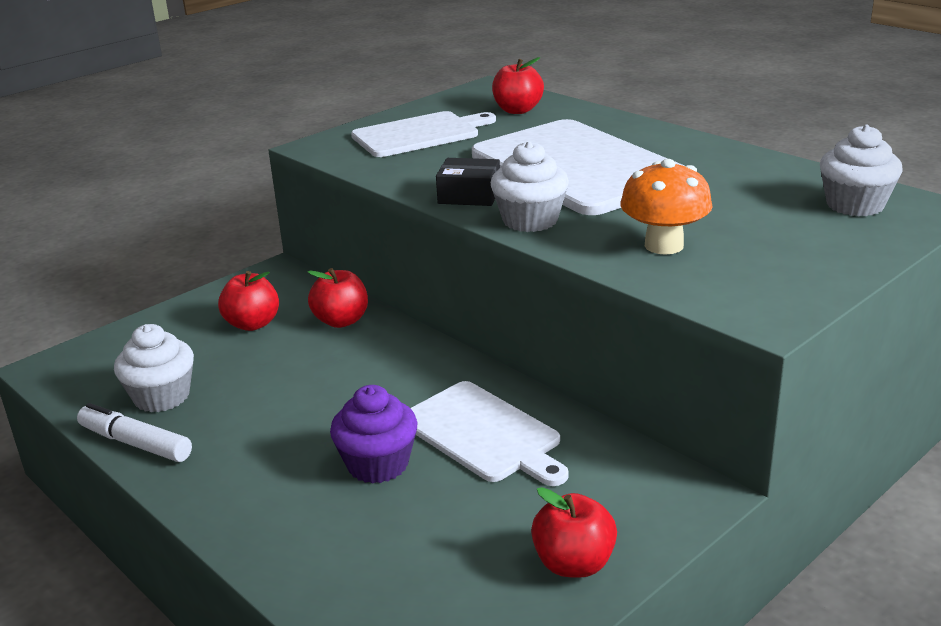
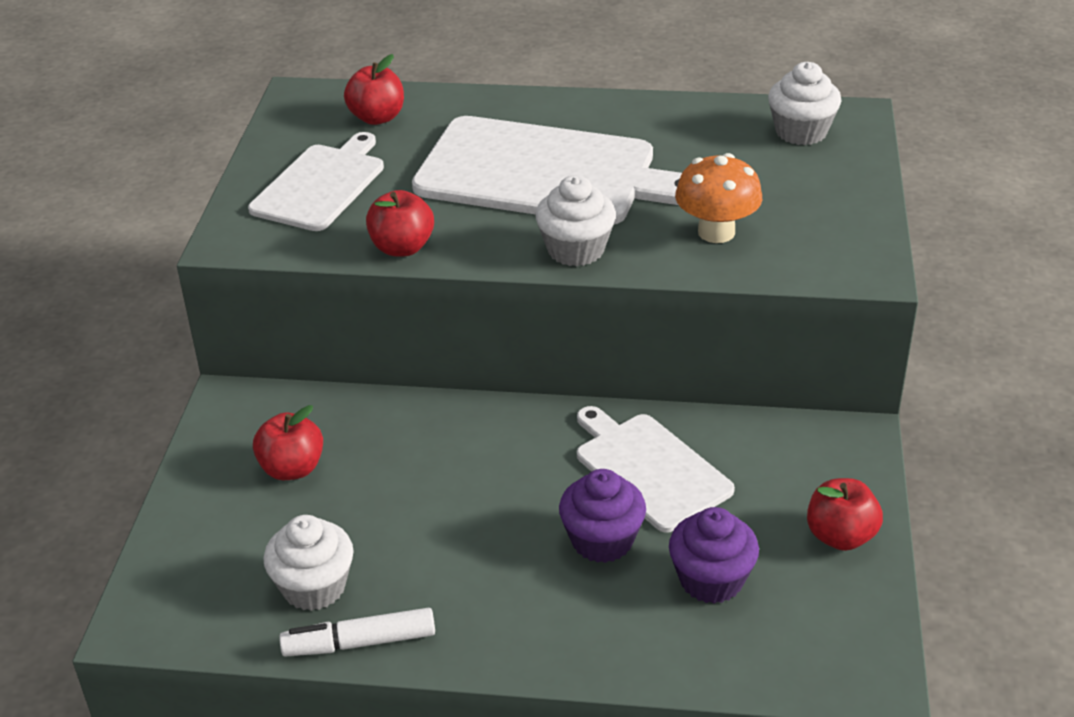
camera: 40 degrees left, 10 degrees up
(341, 321) = (378, 423): red apple -> red apple (402, 248)
(418, 536) = (711, 580): none -> purple cupcake
(469, 195) = (481, 243): black box -> none
(483, 434) = (649, 469): white cutting board -> white cutting board turned 135 degrees counterclockwise

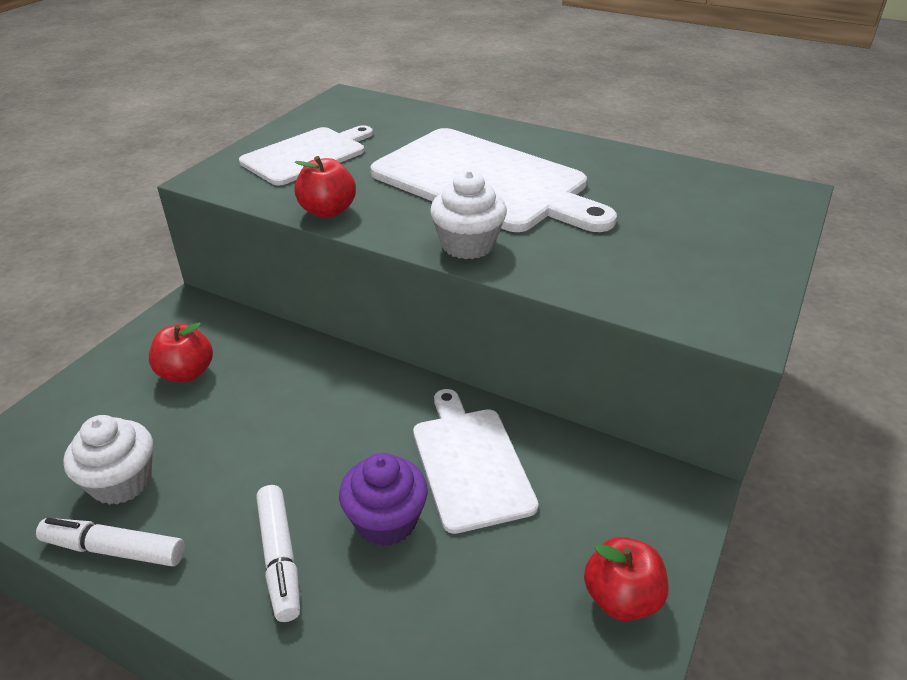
camera: 20 degrees right, 0 degrees up
(377, 118) = (387, 120): red apple -> none
(524, 599) = (280, 557): none -> white marker
(711, 580) = (463, 601): purple cupcake -> none
(716, 232) = (604, 259): orange mushroom -> none
(801, 132) = (732, 195): white cupcake -> none

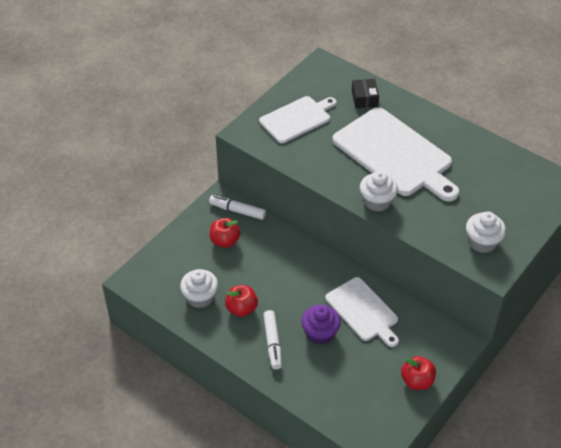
camera: 10 degrees right, 10 degrees up
(115, 550) = (202, 329): white marker -> white marker (237, 211)
(328, 211) = (307, 167): red apple -> red apple (241, 309)
(418, 125) = (364, 98): none -> black box
(470, 463) = (363, 311): white cutting board -> white cutting board turned 150 degrees clockwise
(692, 284) = (482, 242): none -> white cupcake

